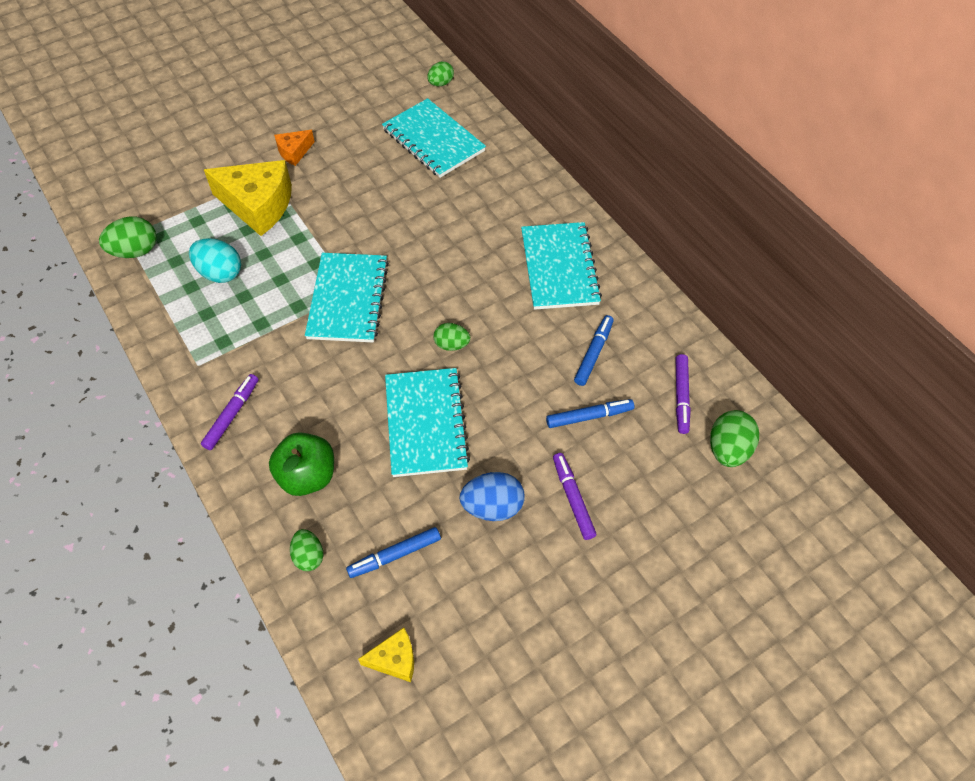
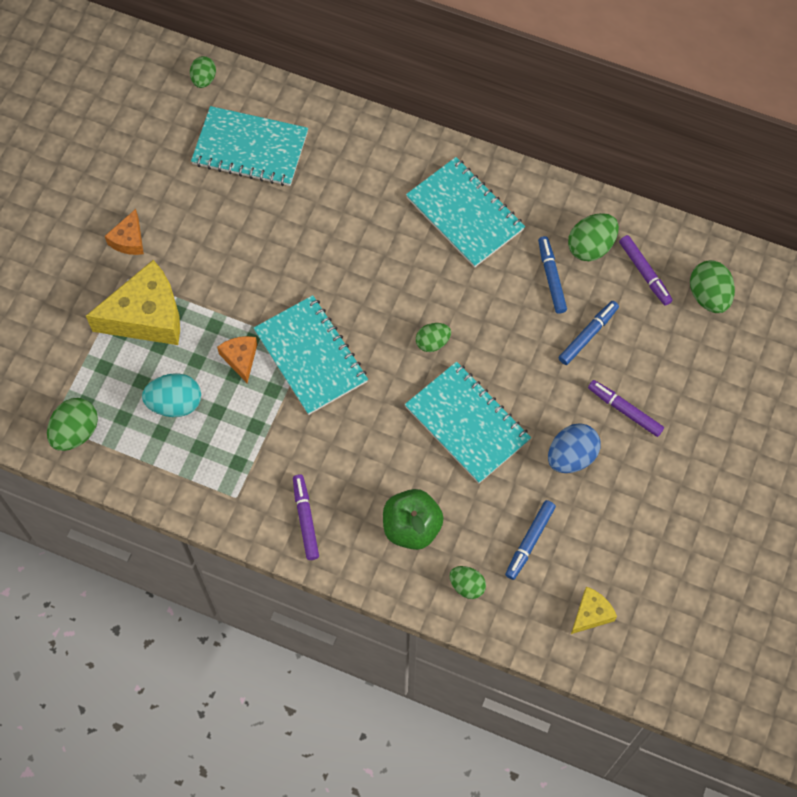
camera: 35 degrees left, 10 degrees up
(295, 270) = (240, 359): none -> orange cheese
(648, 349) = (591, 246): none -> green egg

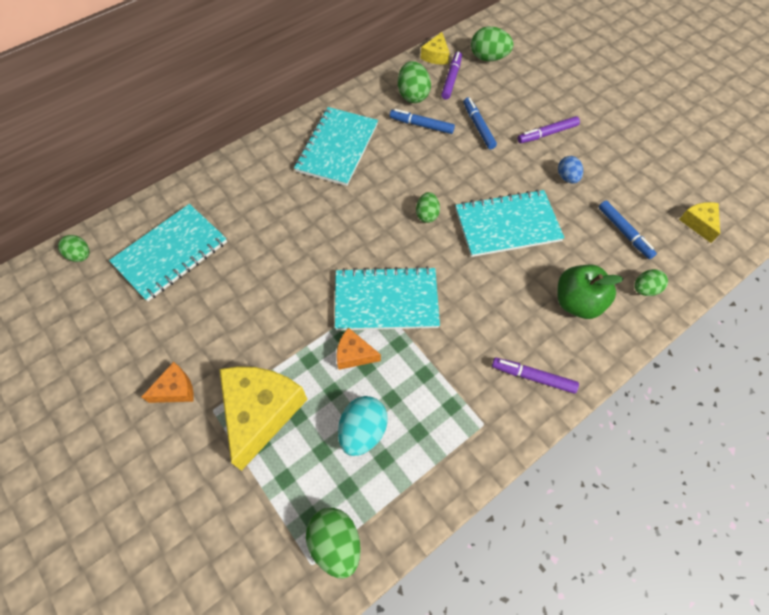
camera: 60 degrees left, 5 degrees down
(129, 240) = (176, 389): orange cheese -> orange cheese turned 75 degrees counterclockwise
(465, 214) = (337, 148): turquoise notebook -> turquoise notebook turned 60 degrees counterclockwise
(571, 456) = (567, 177): blue egg -> blue egg, size x0.64
(645, 273) = (451, 79): purple marker -> purple marker turned 75 degrees counterclockwise
(672, 238) = (436, 56): none -> yellow cheese

